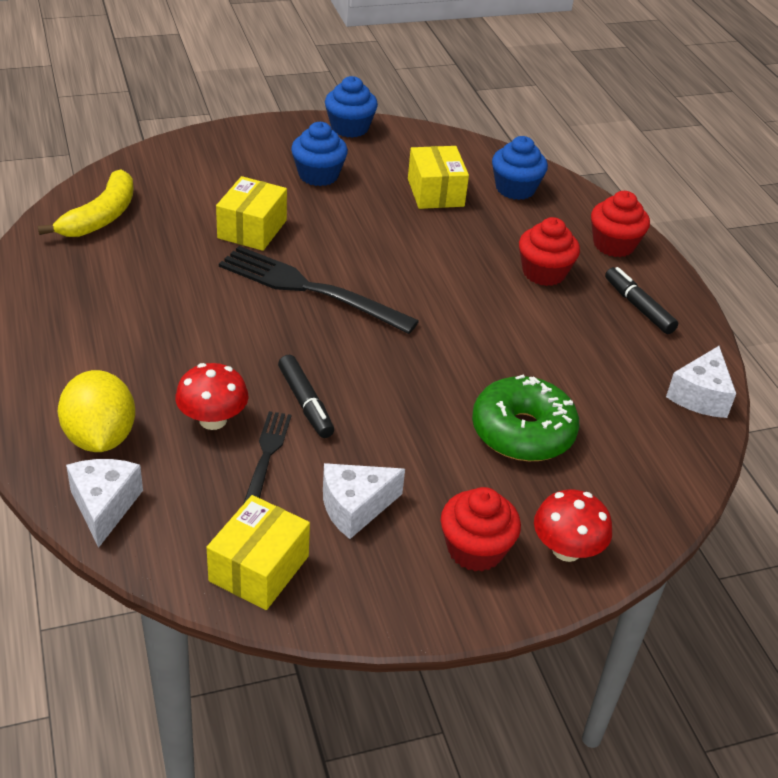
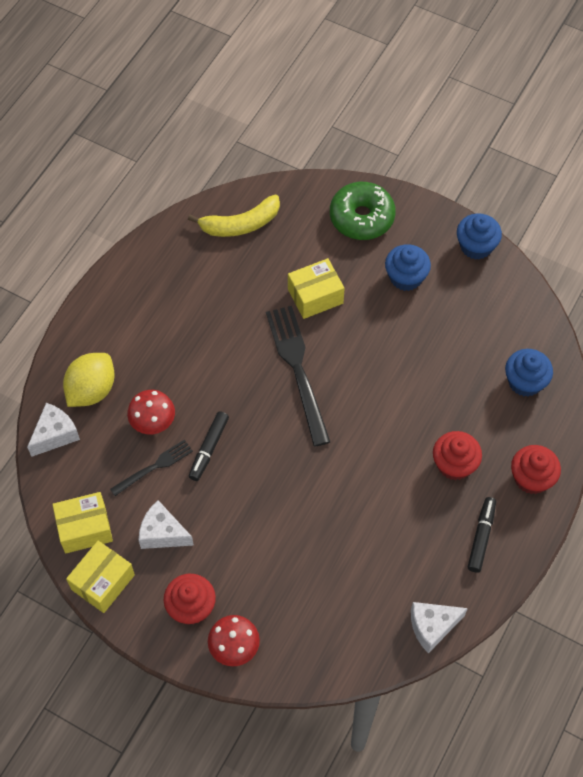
camera: 50 degrees right, 20 degrees up
(435, 192) = (465, 346): yellow box -> yellow box (103, 582)
(522, 432) = (299, 562): green donut -> green donut (361, 217)

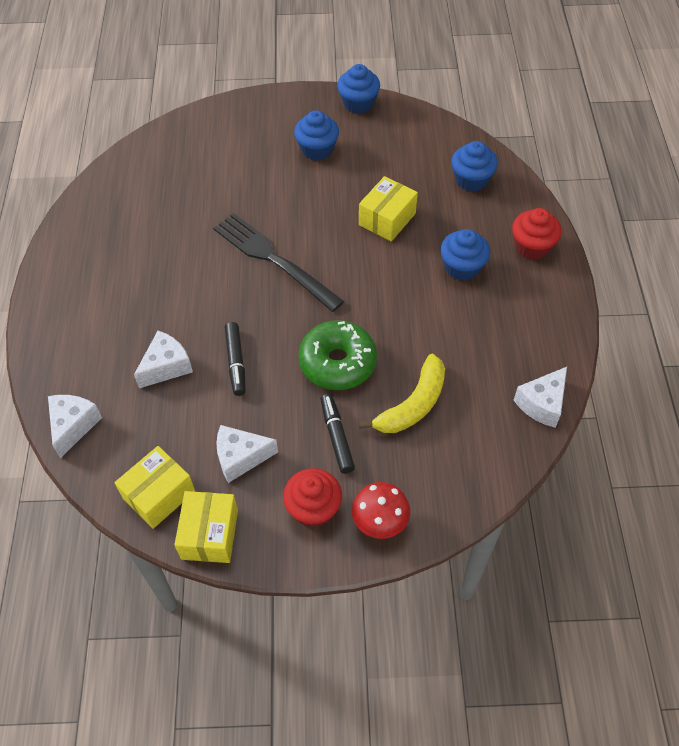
camera: 30 degrees left, 5 degrees down
(91, 390) = (86, 369): yellow lemon -> none
(153, 422) = (166, 366): red mushroom -> white cheese
(155, 466) = (194, 403): black fork -> none
(240, 224) = (143, 173): yellow banana -> yellow banana (413, 405)
(315, 296) = (249, 197): yellow box -> yellow box (387, 219)
(361, 217) = (248, 123): green donut -> green donut (337, 362)
(454, 464) = (462, 267): red cupcake -> blue cupcake
(481, 537) = (527, 311): black marker -> black marker (336, 437)

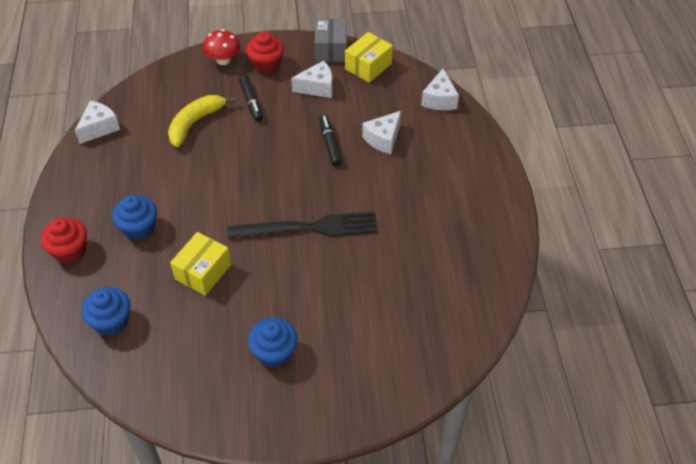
camera: 175 degrees right, 5 degrees down
(209, 534) = (331, 49): yellow box -> grey box
(272, 259) = (310, 227): black fork -> black fork turned 45 degrees counterclockwise
(337, 362) = (251, 148): green donut -> none
(358, 103) = (226, 424): blue cupcake -> none

